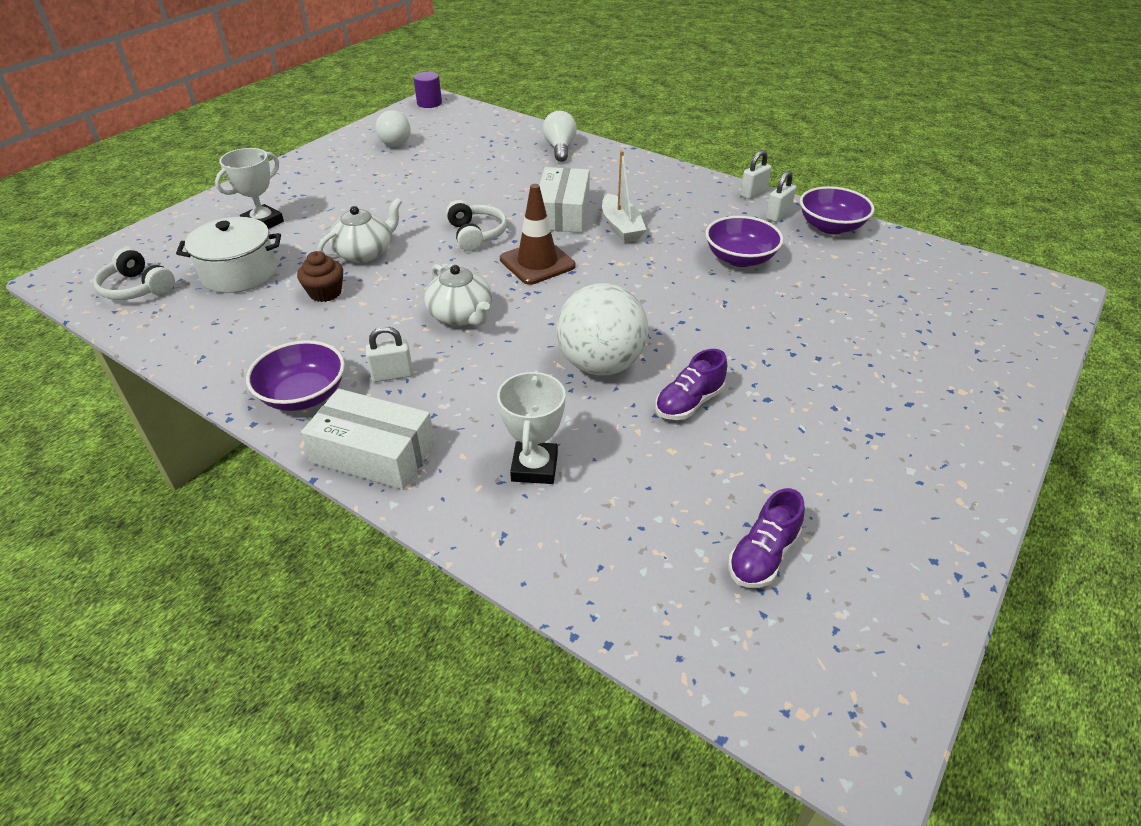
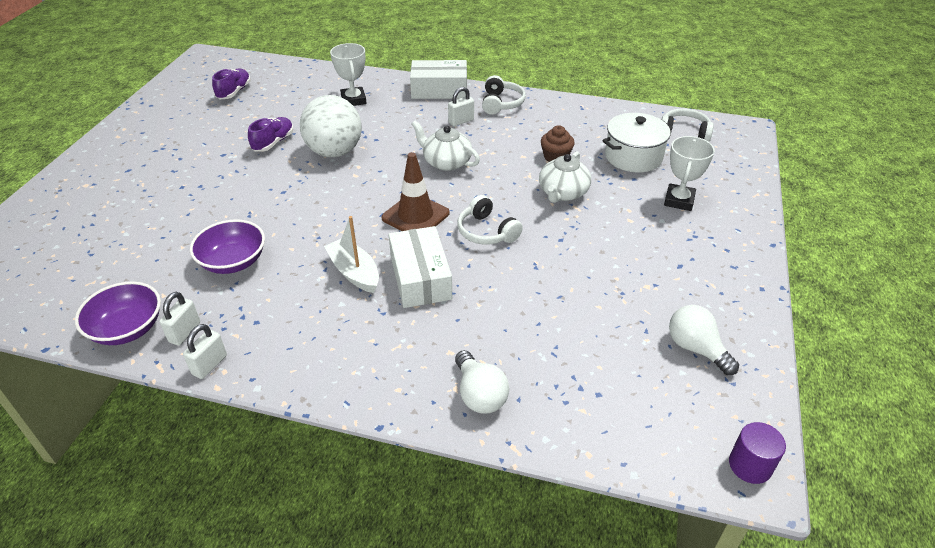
camera: 160 degrees right, 0 degrees up
(303, 395) = (501, 103): purple bowl -> white headphones

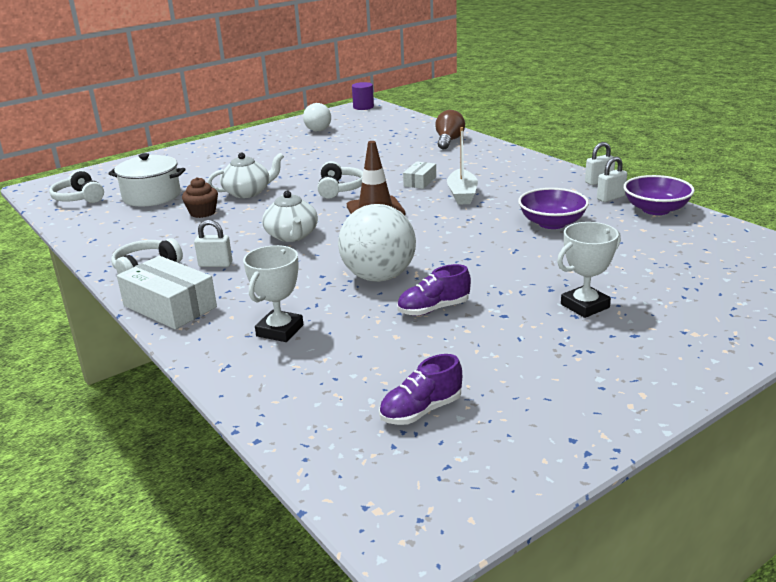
camera: 140 degrees left, 15 degrees down
(420, 277) = (420, 181): white box -> white box, size x0.54
(479, 394) = (449, 141): white light bulb -> brown light bulb
(679, 200) = (188, 169): white trophy -> white trophy (585, 306)

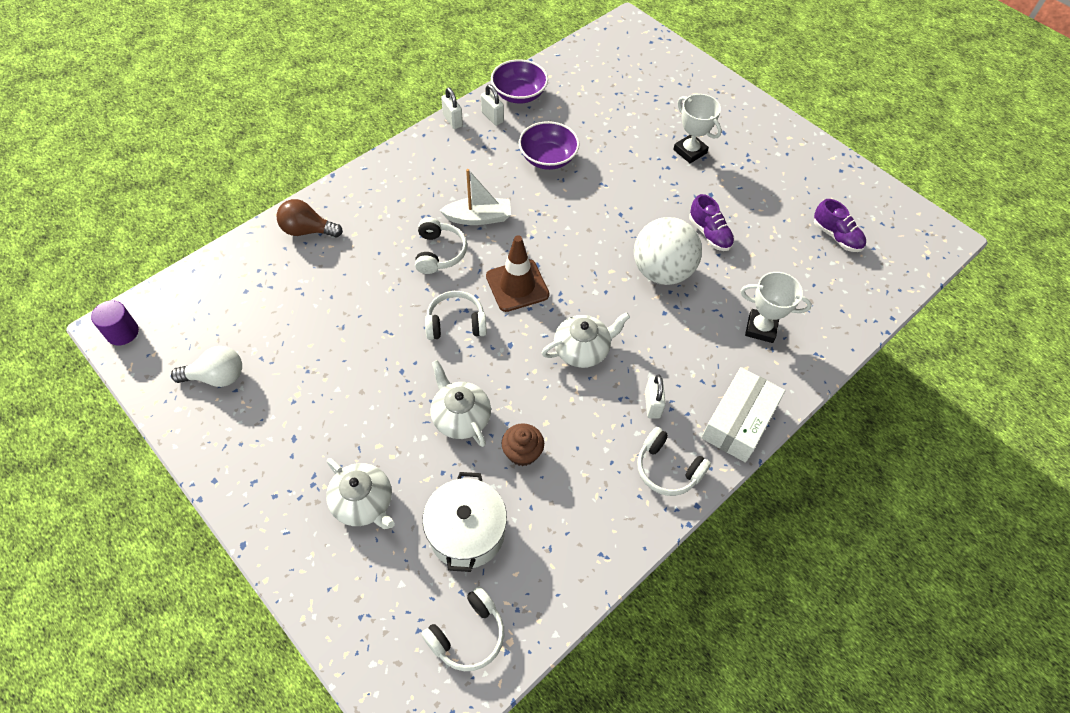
camera: 100 degrees left, 30 degrees up
(197, 168) = (363, 503): none -> white teapot
(420, 181) = (439, 253): white box -> white headphones

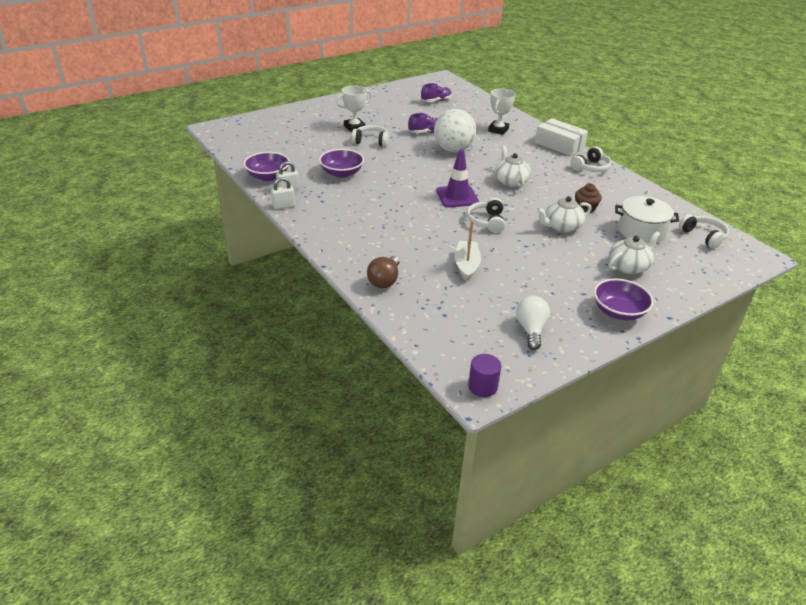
camera: 80 degrees left, 20 degrees down
(254, 479) = (618, 312): none -> purple bowl
(439, 253) = (422, 223): white headphones -> white headphones (371, 141)
(478, 218) = (392, 205): white boat -> white boat (466, 266)
(517, 285) = (457, 197): brown traffic cone -> purple traffic cone
(652, 404) = (549, 166): white padlock -> none

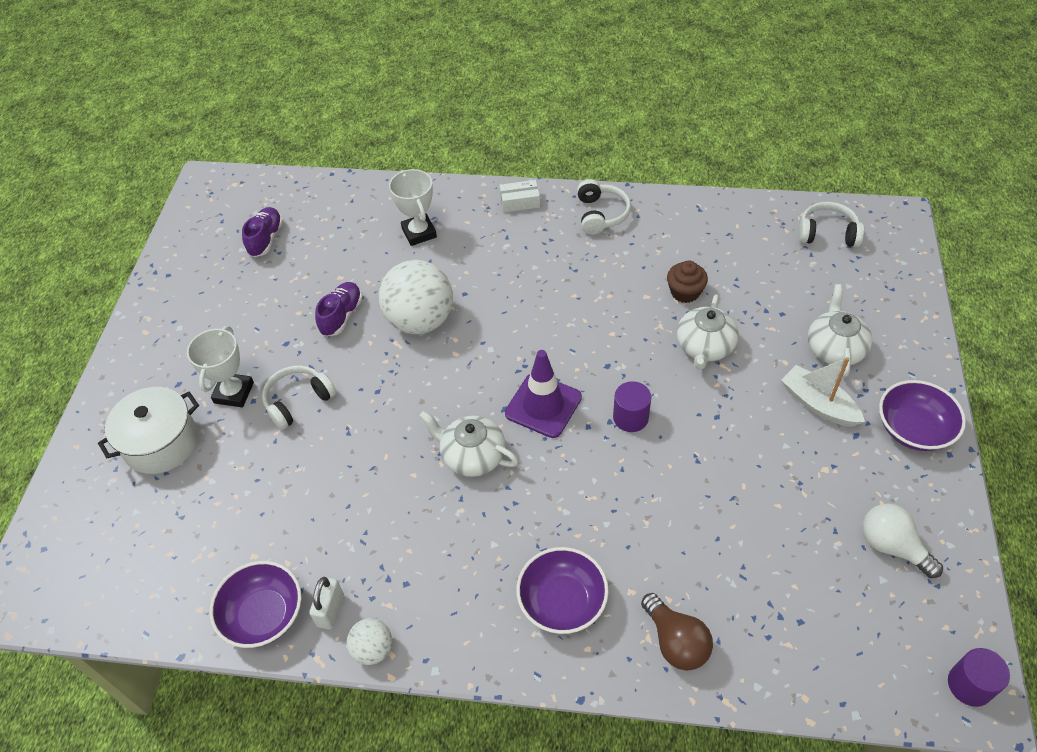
camera: 45 degrees left, 15 degrees up
(283, 206) = (373, 649): white padlock -> white ball
(341, 173) = (352, 503): purple bowl -> purple bowl (562, 601)
(466, 266) = (712, 516): white boat -> white boat (818, 404)
(486, 222) = (630, 417): white headphones -> purple cylinder
(510, 181) = (558, 318): white teapot -> white teapot (472, 455)
(559, 145) = (520, 202): white box -> white box, size x0.54
(641, 231) = (775, 279): white pot -> white pot (161, 443)

